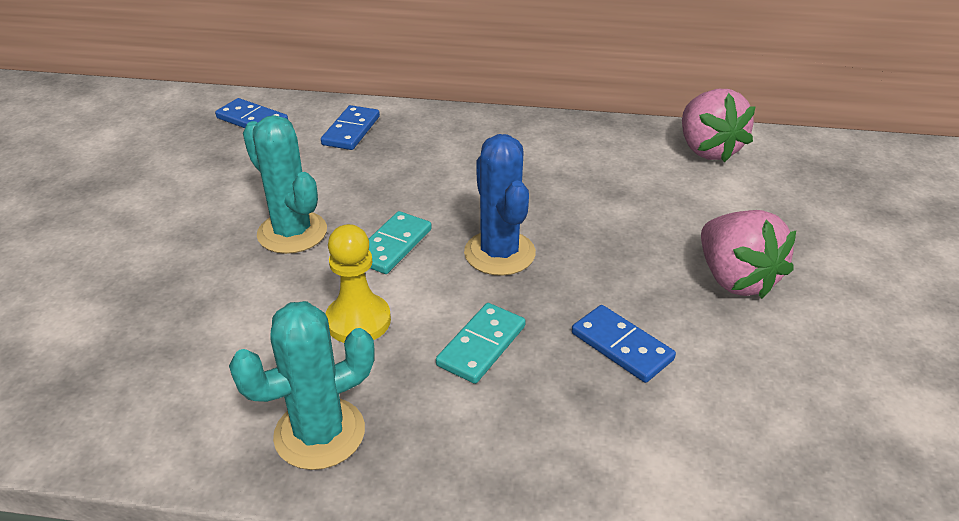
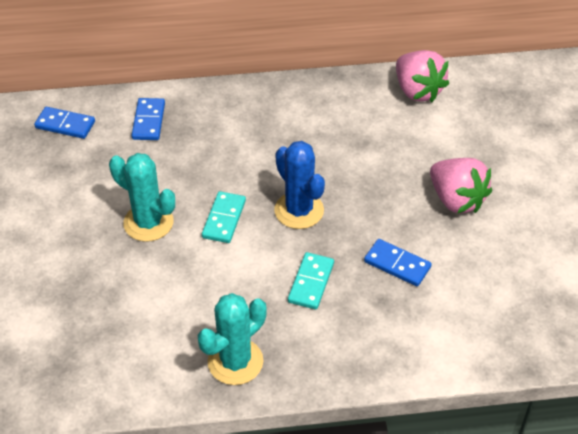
camera: 15 degrees left, 10 degrees up
(358, 321) = (225, 282): yellow pawn -> none

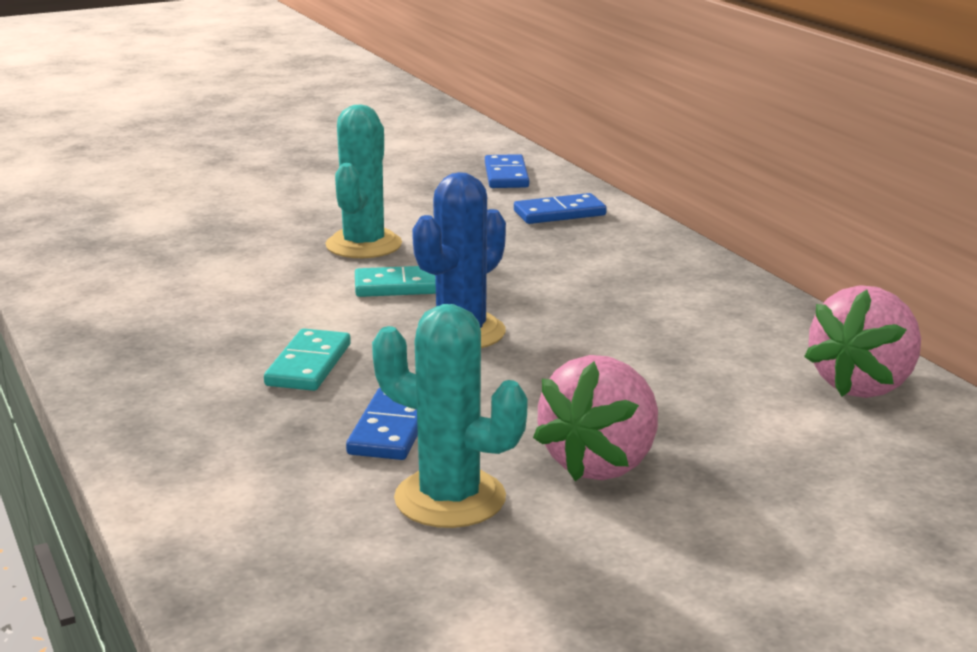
camera: 70 degrees right, 25 degrees down
(235, 362) = (126, 337): turquoise cactus -> turquoise cactus (450, 499)
(311, 282) = (309, 365): turquoise domino -> turquoise domino turned 75 degrees counterclockwise

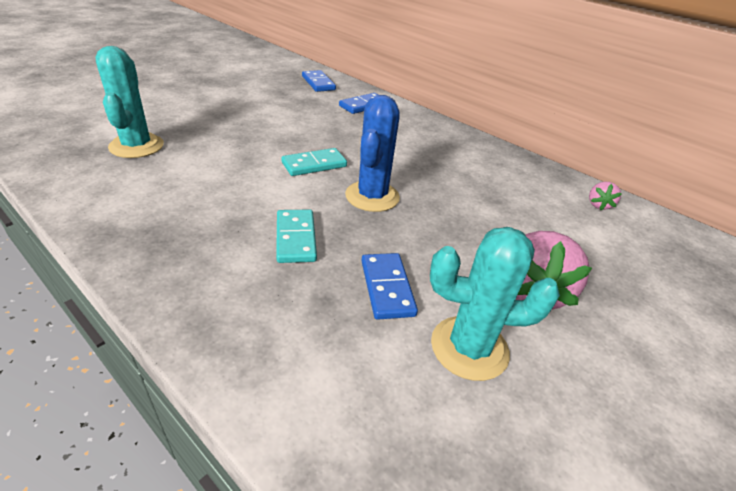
camera: 25 degrees left, 15 degrees up
(363, 245) = (270, 136): turquoise cactus -> turquoise cactus (136, 146)
(863, 385) = (598, 205): pink strawberry -> pink strawberry, size x0.47

